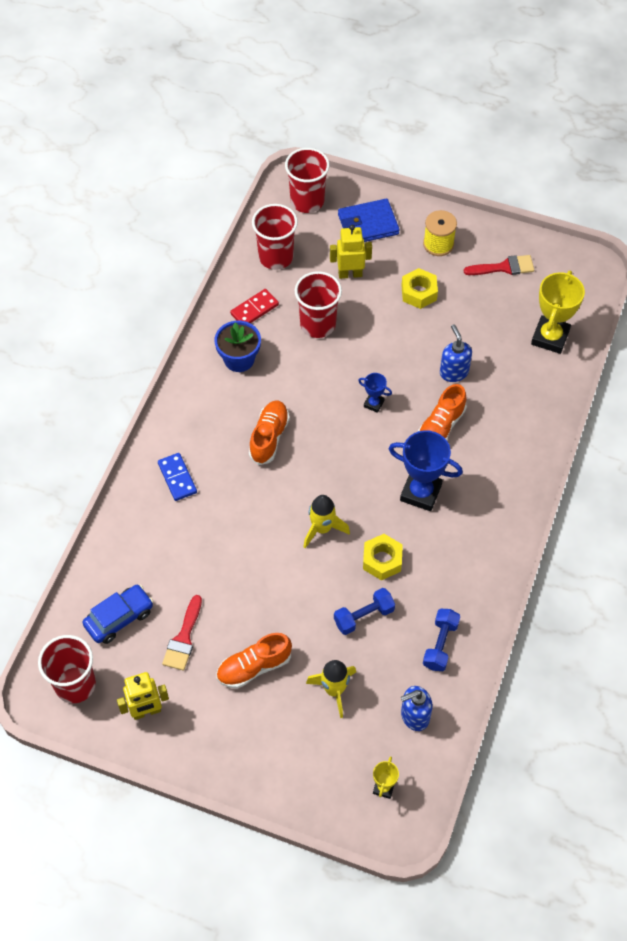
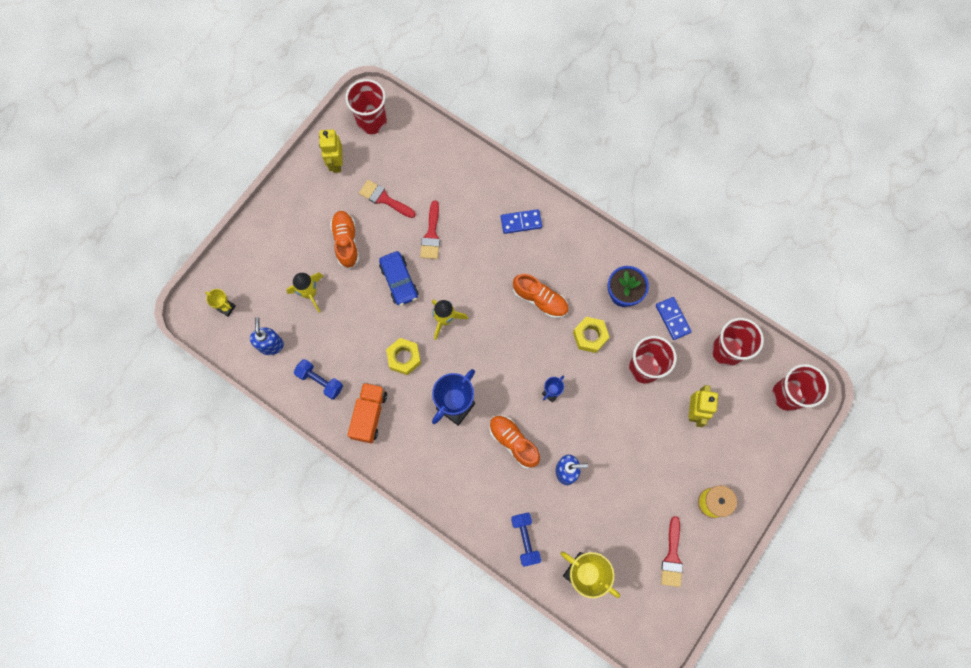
camera: 105 degrees right, 15 degrees up
(119, 618) = (414, 159): blue car -> blue car (399, 281)
(219, 571) = (431, 235): none -> red brush
(254, 309) = (672, 319): red domino -> blue domino
(364, 616) = (361, 330): blue dumbbell -> blue dumbbell (525, 539)
(368, 224) = (749, 443): blue wallet -> none
(419, 292) = (660, 467): yellow nut -> yellow nut (590, 336)
(462, 579) = (369, 415): none -> orange truck

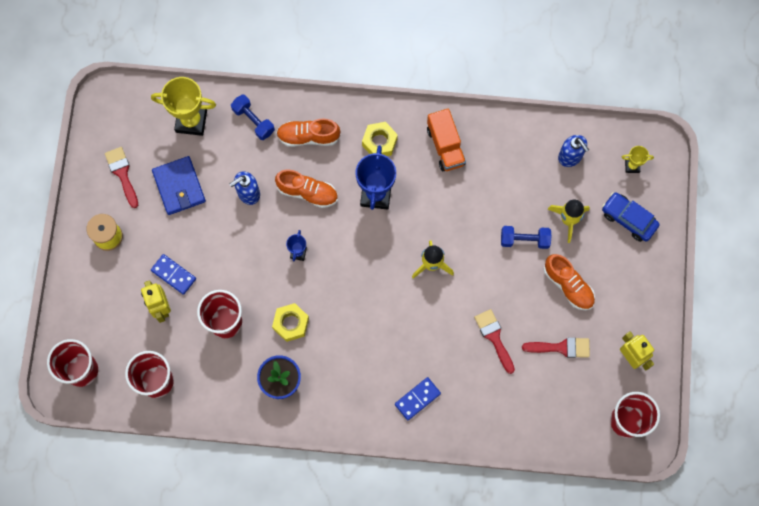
camera: 150 degrees right, 0 degrees up
(320, 381) = (506, 150): blue dumbbell -> blue dumbbell (524, 240)
(399, 281) = (495, 276): blue car -> blue car (628, 219)
(404, 358) = (447, 210): yellow nut -> yellow nut (379, 142)
(540, 300) = (356, 332): orange shoe -> orange shoe (308, 136)
(625, 513) = (179, 186): none -> blue wallet
(672, 319) = (222, 384): blue domino -> blue domino (173, 274)

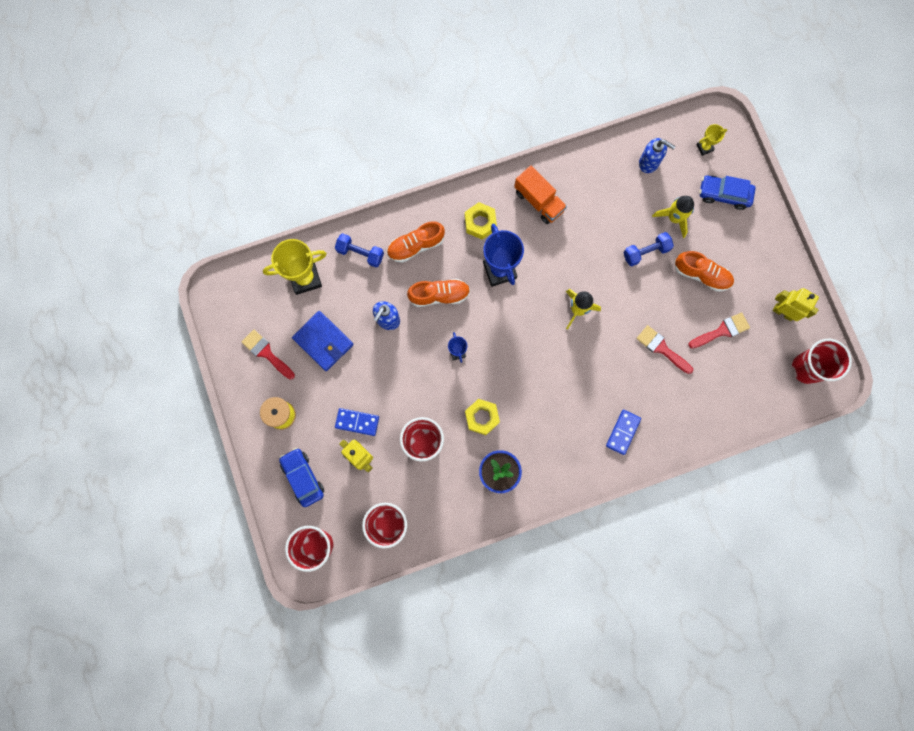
camera: 25 degrees left, 5 degrees up
(99, 302) = (303, 477): none -> blue car

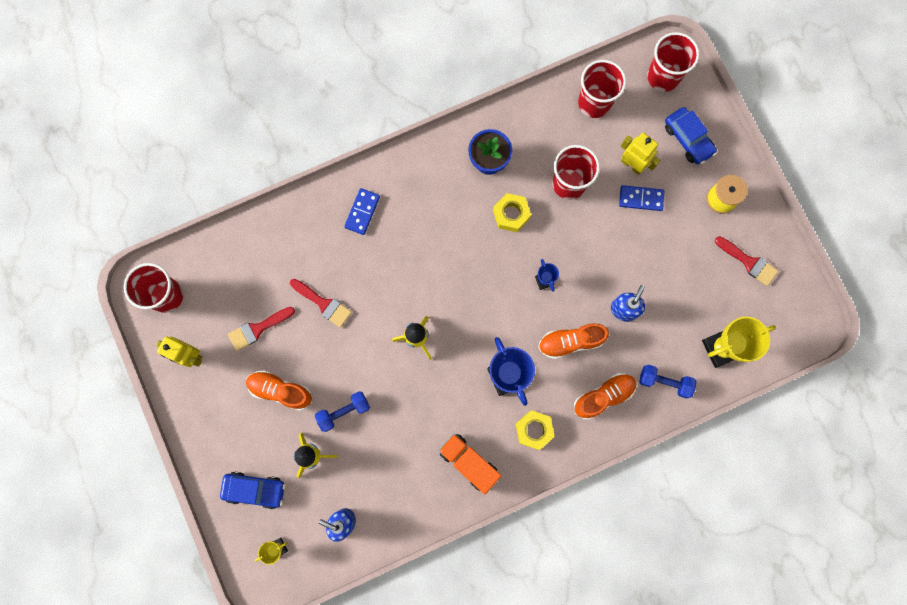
camera: 175 degrees right, 0 degrees up
(323, 341) = (690, 279): blue wallet -> none

